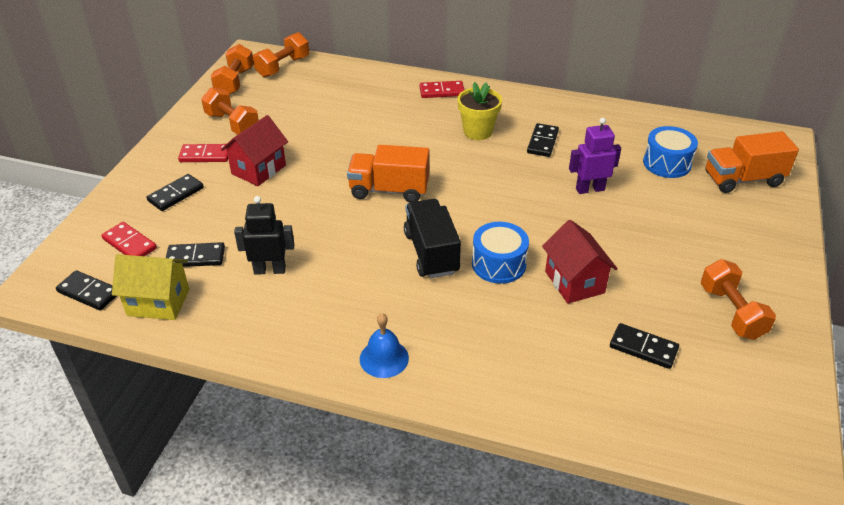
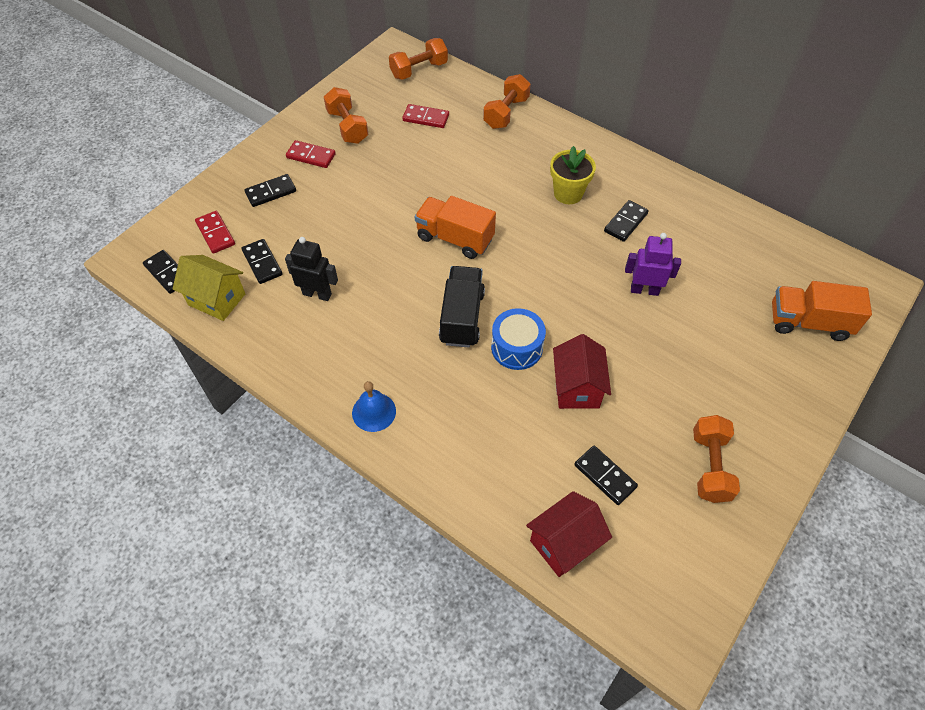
camera: 20 degrees right, 15 degrees up
(195, 257) = (262, 263): black domino -> black domino turned 45 degrees clockwise
(235, 82) = (368, 78): orange dumbbell -> orange dumbbell (506, 113)
(258, 169) = (350, 184): red house -> red house (564, 543)
(442, 91) = (556, 136): red domino -> red domino (426, 118)
(667, 163) = (738, 281): blue drum -> none

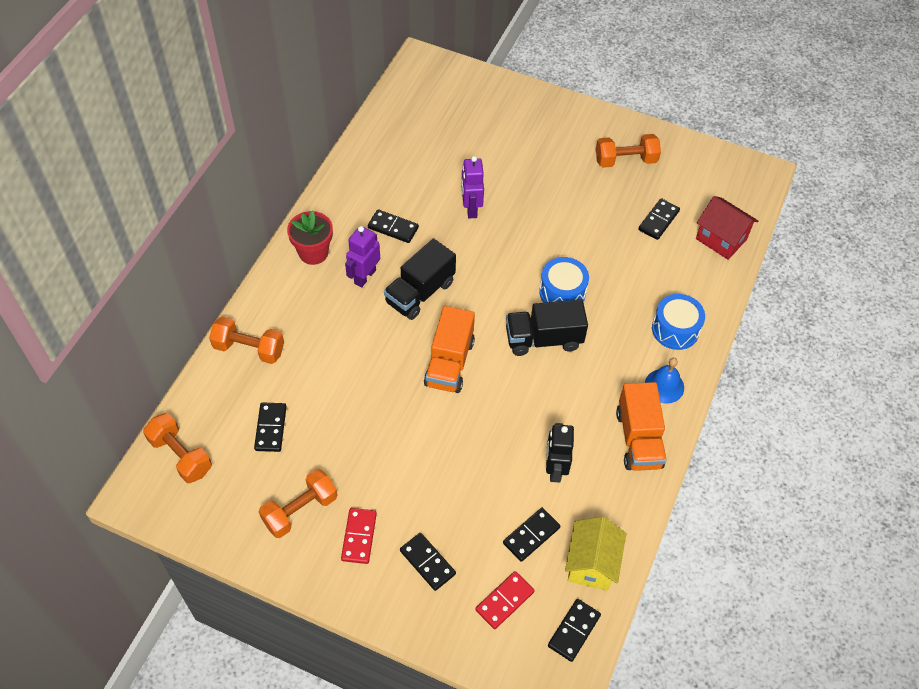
camera: 105 degrees left, 0 degrees up
(426, 118) = (270, 428): red domino -> black domino
(441, 445) = (675, 329): none -> blue drum
(541, 230) = (420, 292): none -> black truck
(568, 193) = (364, 276): yellow flower pot -> purple robot
(577, 388) = (587, 246): red house -> none
(602, 162) = (313, 253): none -> red flower pot
(808, 322) = (473, 104): orange truck -> orange truck (638, 439)

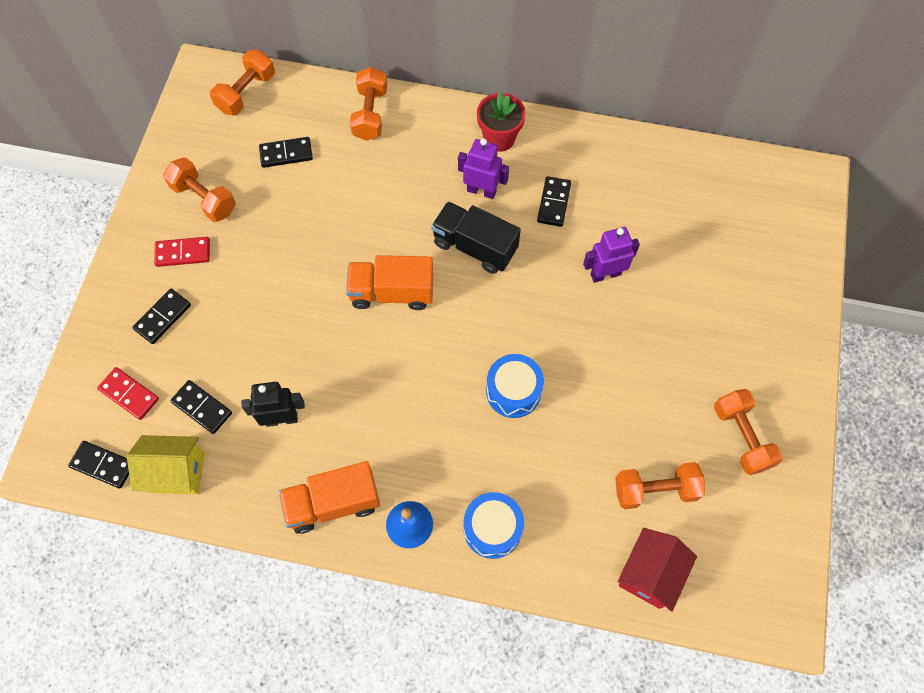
camera: 80 degrees right, 10 degrees up
(543, 339) = (444, 381): black truck -> none
(658, 220) = (655, 490): black domino -> orange dumbbell

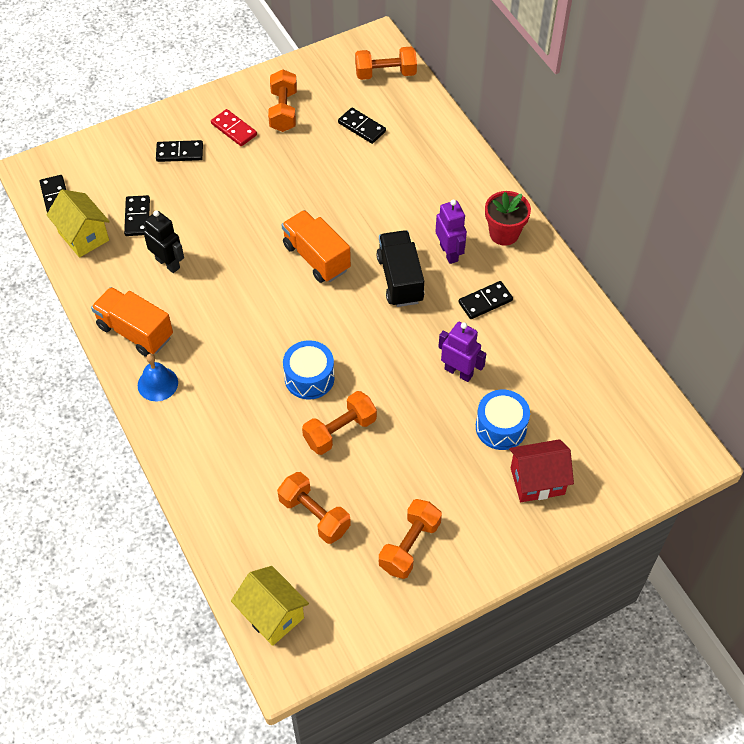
camera: 50 degrees right, 10 degrees down
(129, 394) = (113, 175): red domino -> none
(370, 114) = (442, 148): orange dumbbell -> orange dumbbell (340, 431)
(492, 529) = (196, 433): blue drum -> blue drum (501, 427)
(649, 574) = (246, 552): red house -> red house (537, 481)
(727, 597) = (272, 615): none -> yellow house

